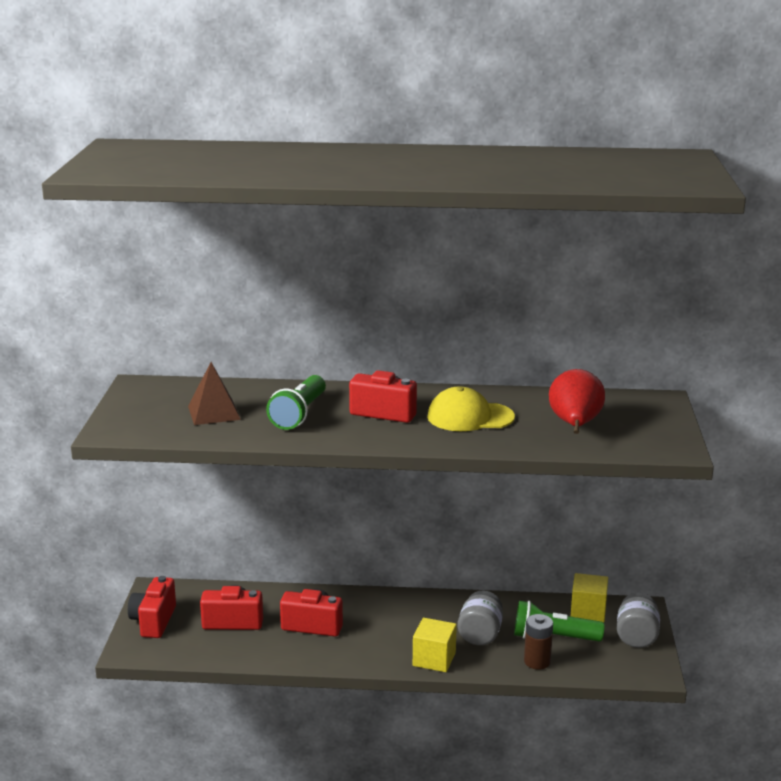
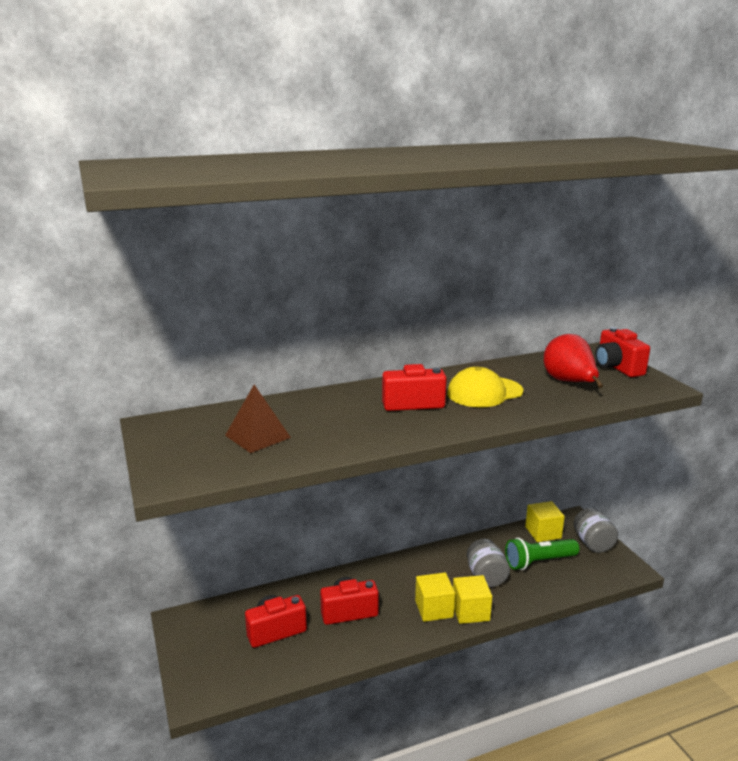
camera: 25 degrees left, 0 degrees up
(153, 621) = (199, 655): red camera -> red camera (617, 367)
(299, 414) = (340, 421): green flashlight -> none
(398, 646) = (434, 609): none -> yellow cube
(537, 661) = (546, 587): brown battery -> none

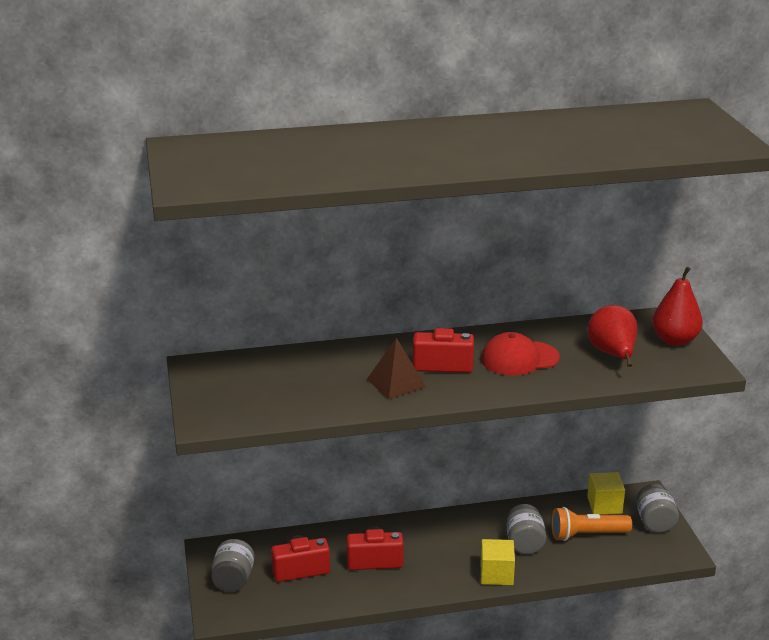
camera: 10 degrees right, 5 degrees up
(207, 651) = (233, 580): none -> grey jar
(258, 436) = (288, 387): brown pyramid -> brown pyramid (396, 383)
(434, 609) = (460, 568): yellow cube -> none
(484, 392) = (519, 358): yellow cap -> red cap
(539, 562) = (587, 535): green flashlight -> orange flashlight
(617, 367) = (675, 340): red camera -> red pear

